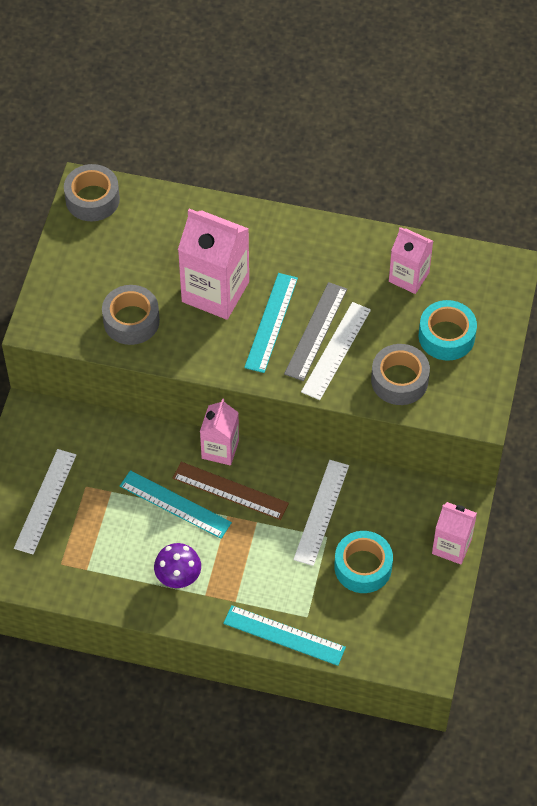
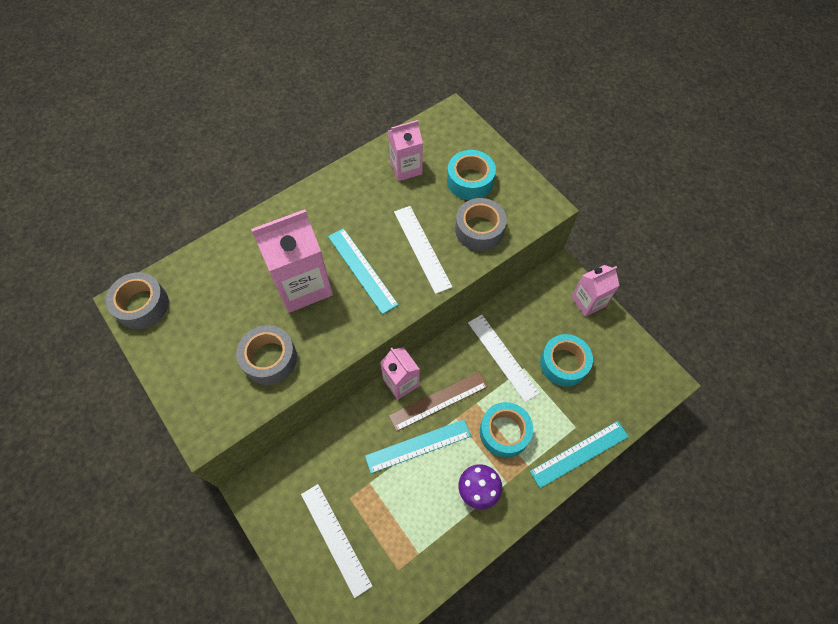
camera: 50 degrees left, 5 degrees up
(249, 562) = (504, 432): none -> turquoise tape
(316, 331) = (395, 249): grey ruler -> none

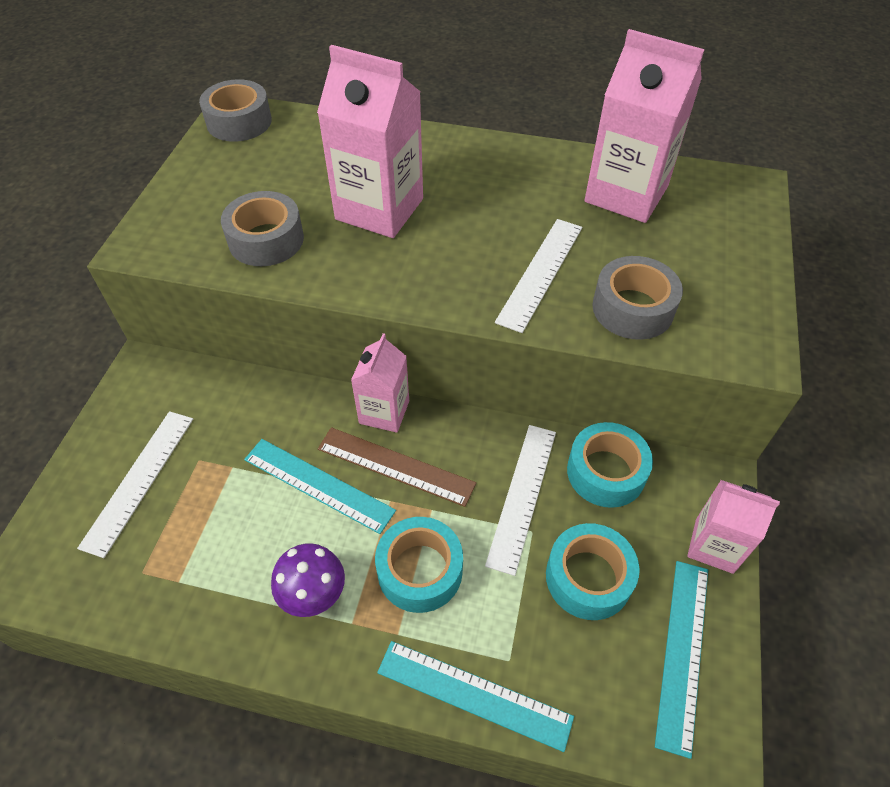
camera: 50 degrees right, 10 degrees down
(362, 270) = (452, 241): turquoise ruler -> turquoise ruler (683, 652)
(406, 168) = (626, 194): pink carton -> pink carton, size x1.67
(470, 181) = (687, 257): turquoise tape -> turquoise tape (606, 472)

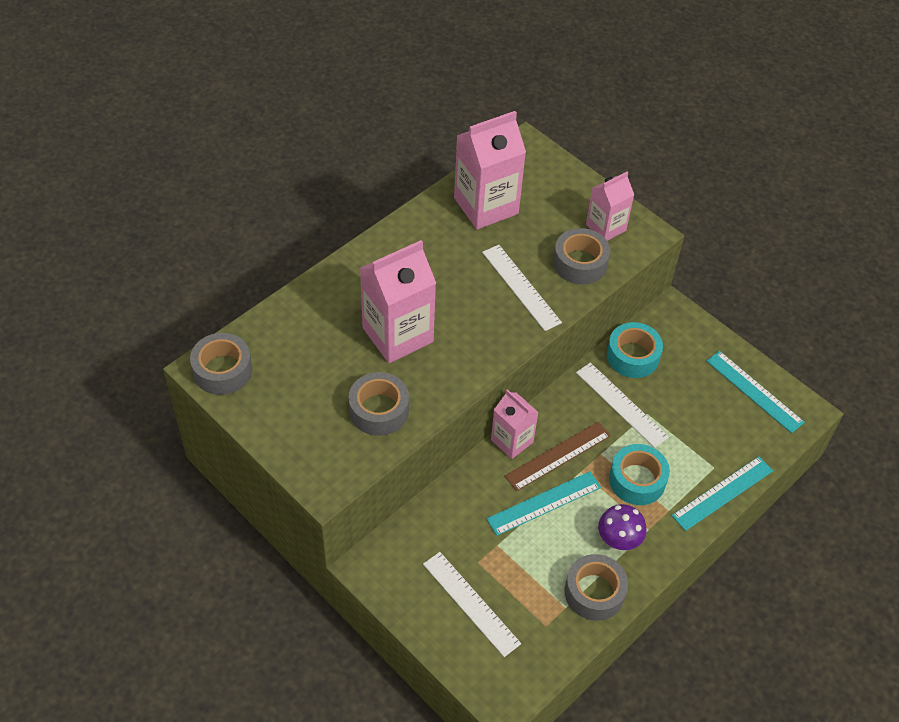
camera: 60 degrees left, 0 degrees up
(217, 604) = (594, 592): none -> grey tape
(588, 577) = (690, 405): turquoise tape -> none
(714, 545) = (707, 339): pink carton -> pink carton (605, 227)

